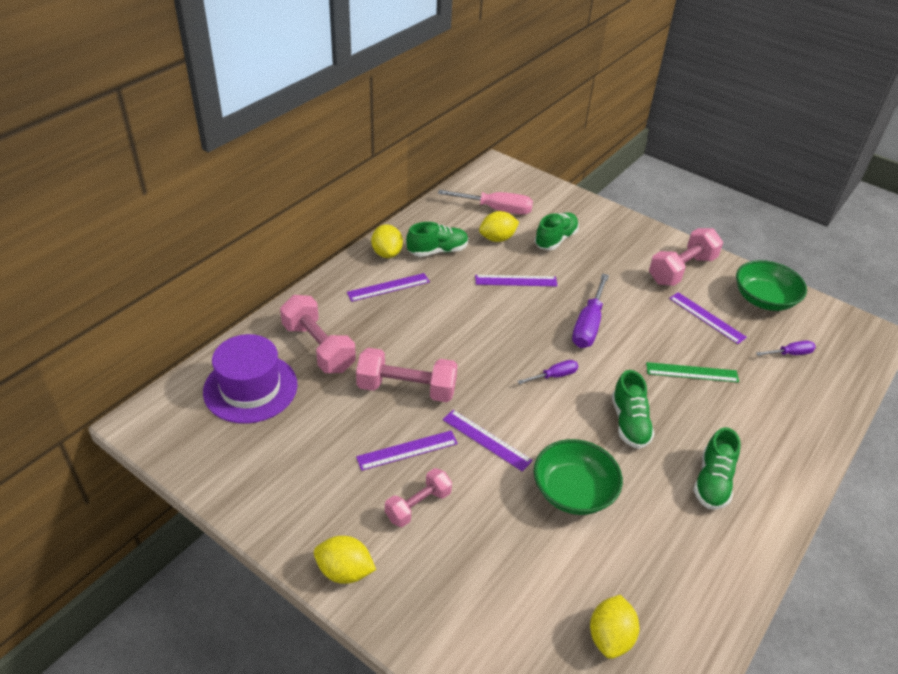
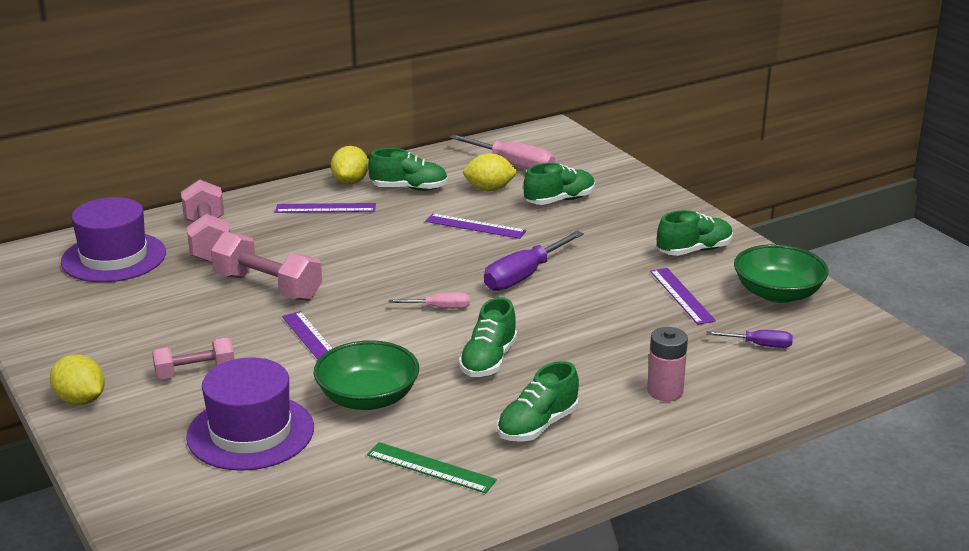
camera: 25 degrees right, 15 degrees down
(407, 450) = (223, 331): purple ruler -> none
(513, 561) = (250, 432): none -> purple hat
(554, 376) = (439, 308): purple screwdriver -> pink screwdriver
(610, 637) = (295, 508): yellow lemon -> none
(681, 270) = (694, 250): pink dumbbell -> green shoe
(692, 372) = (610, 336): green ruler -> green ruler (430, 467)
(767, 418) = (665, 391): none -> pink battery

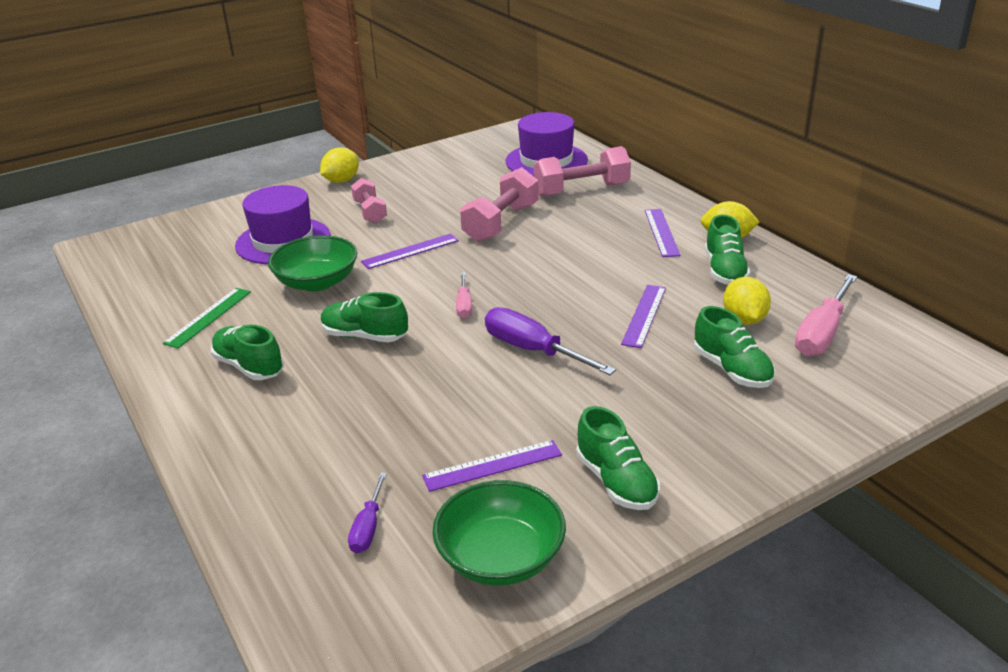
camera: 90 degrees right, 5 degrees up
(665, 391) = (285, 446): pink battery -> none

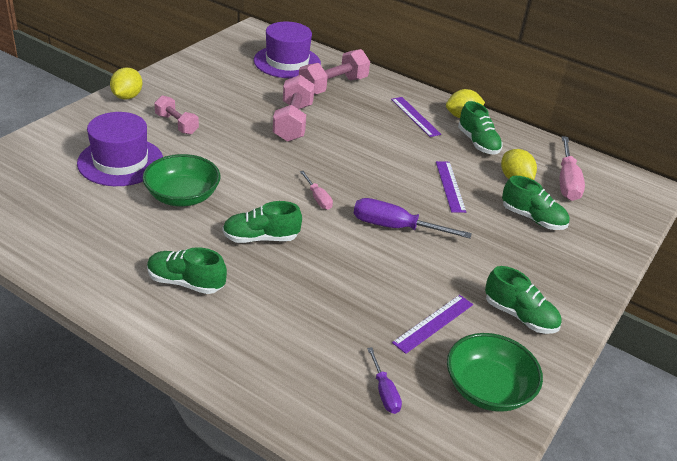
camera: 30 degrees left, 5 degrees up
(208, 317) = (111, 244): green ruler -> none
(410, 251) = (239, 157): purple ruler -> none

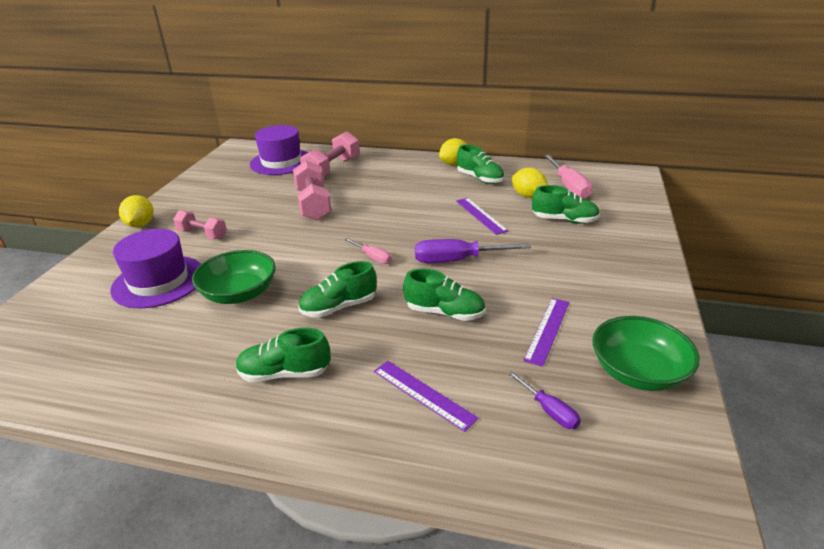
camera: 15 degrees left, 5 degrees down
(415, 116) = (416, 173): purple ruler -> purple ruler (423, 394)
(520, 316) = (614, 299): green shoe -> green shoe (445, 312)

